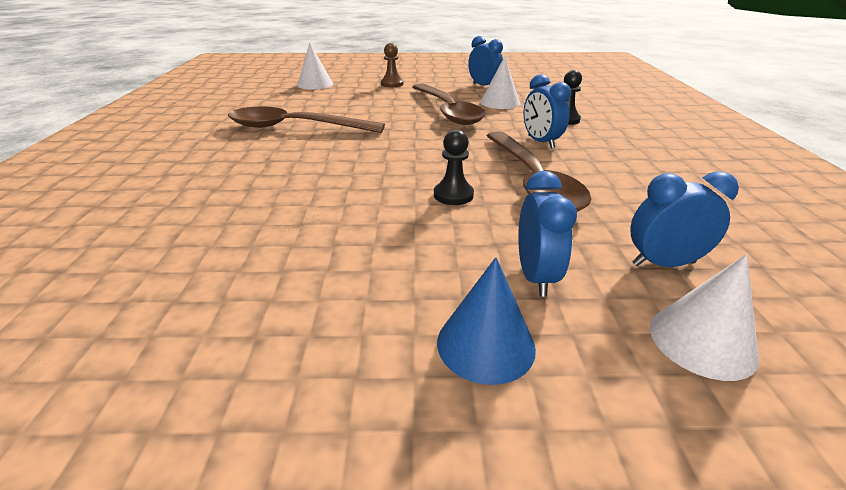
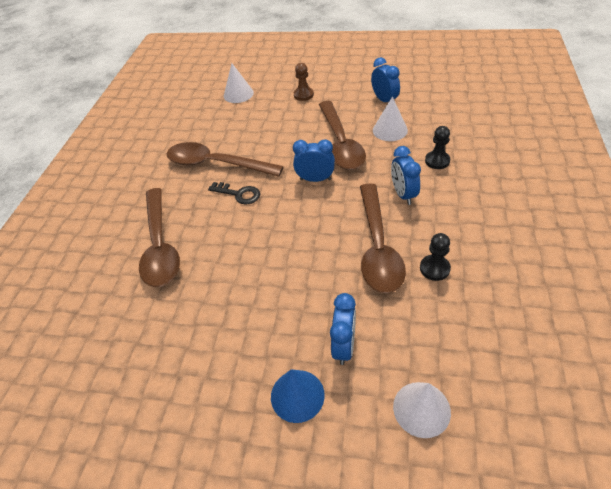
camera: 15 degrees right, 15 degrees up
(218, 194) = (160, 246): none -> brown spoon
(330, 148) = (239, 194): none -> black key
(453, 195) = (315, 259): black pawn -> black pawn (434, 268)
(663, 263) = (432, 343): blue clock -> blue clock (315, 179)

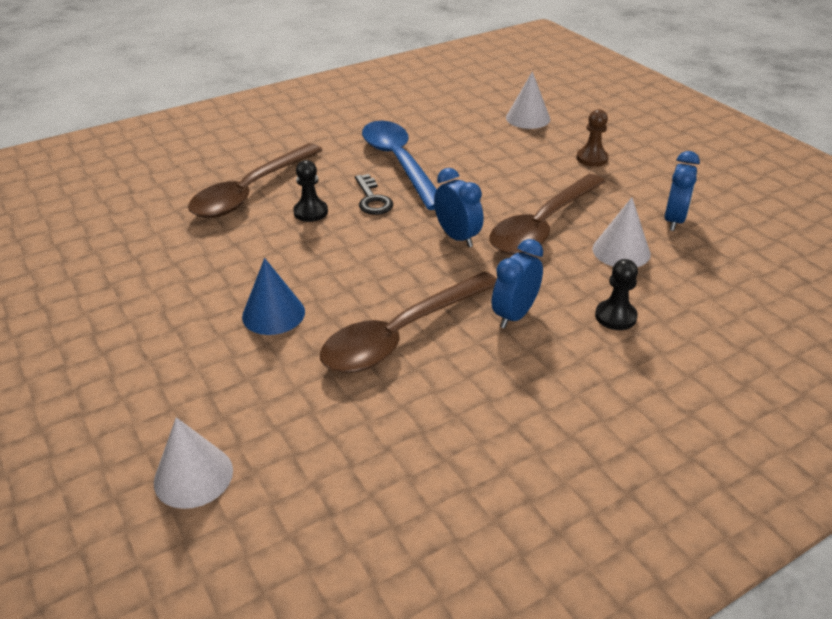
camera: 45 degrees right, 10 degrees down
(216, 164) = (399, 163): brown spoon -> blue spoon
(297, 395) = (142, 372): blue cone -> blue cone (273, 314)
(344, 346) = (231, 376): blue clock -> none
(434, 268) = (415, 397): black pawn -> black pawn (311, 212)

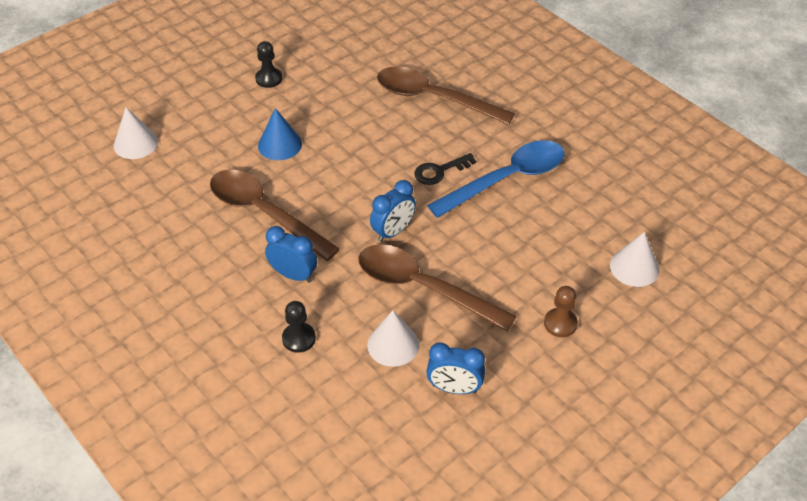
camera: 80 degrees right, 10 degrees up
(311, 212) = (411, 138): black pawn -> black pawn (269, 79)

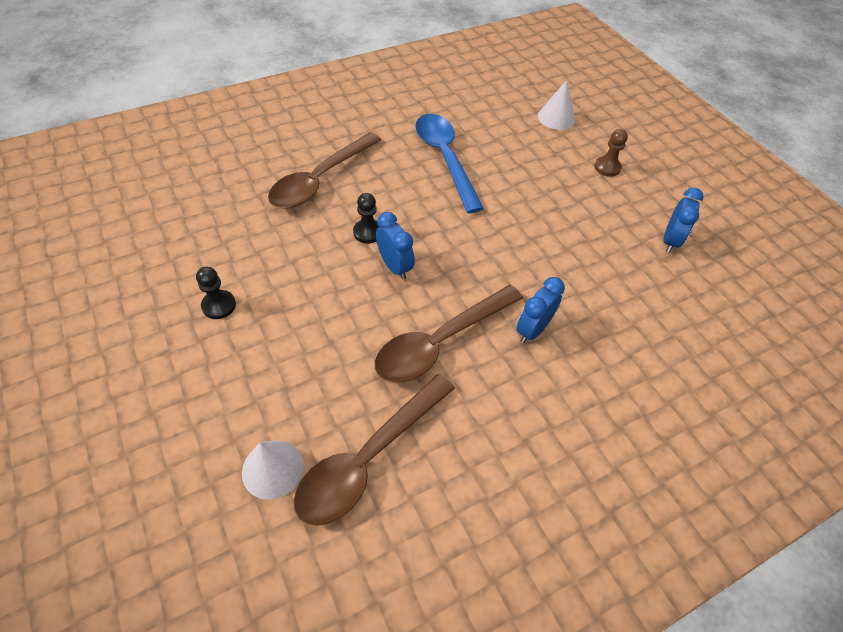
camera: 80 degrees left, 5 degrees up
(280, 144) = (337, 312): blue cone -> none
(299, 338) = (614, 338): black pawn -> black pawn (368, 232)
(393, 231) = (490, 244): blue clock -> blue clock (395, 267)
(393, 344) = (624, 270): white cone -> none
(423, 287) = (561, 237): brown spoon -> brown spoon (368, 458)
(440, 171) = (421, 197): black key -> none

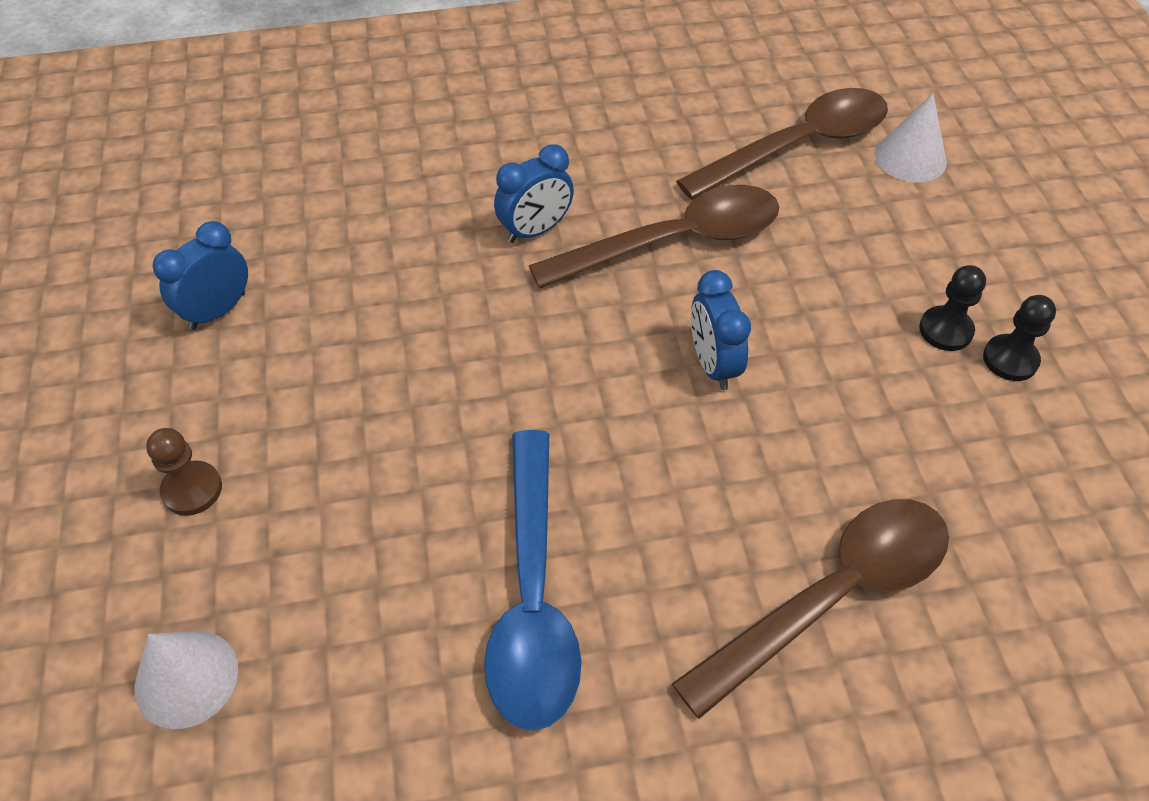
camera: 160 degrees left, 0 degrees up
(368, 232) = (747, 441): black pawn -> black pawn (945, 330)

